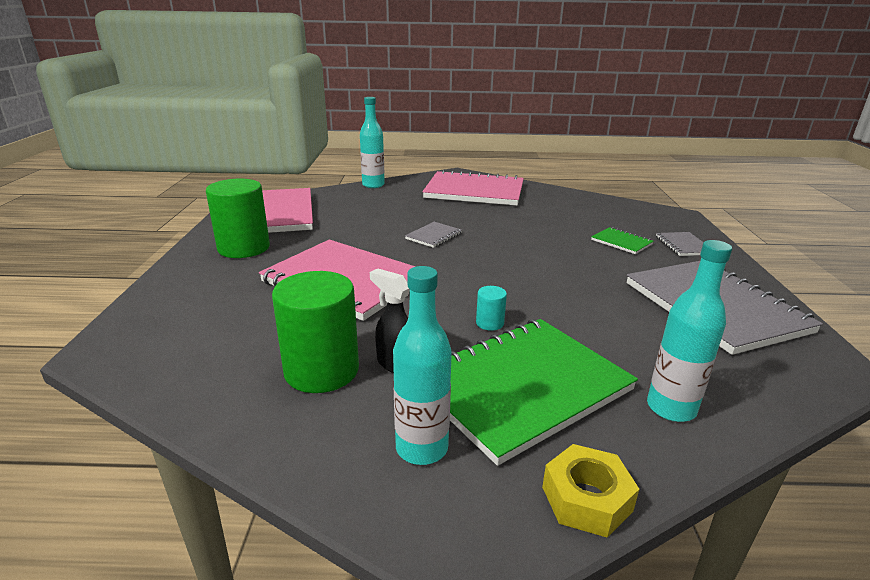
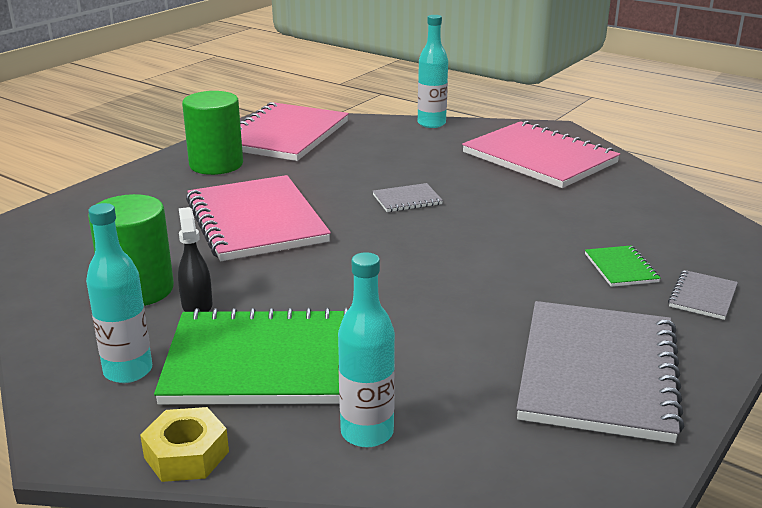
camera: 35 degrees right, 0 degrees up
(490, 323) = (325, 301): turquoise cylinder -> none

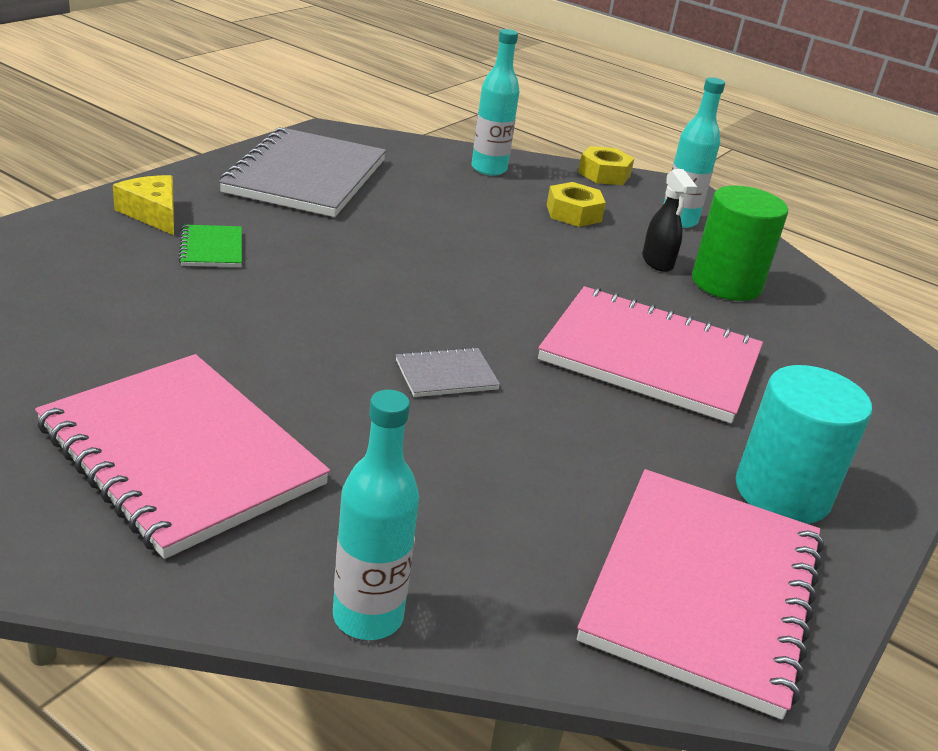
camera: 175 degrees right, 5 degrees up
(216, 164) = (782, 493): green cylinder -> turquoise cylinder
(256, 221) = (650, 358): pink notebook -> pink notebook turned 45 degrees counterclockwise
(265, 362) = (573, 213): green notebook -> yellow nut
(703, 297) = (153, 213): grey notebook -> yellow cheese

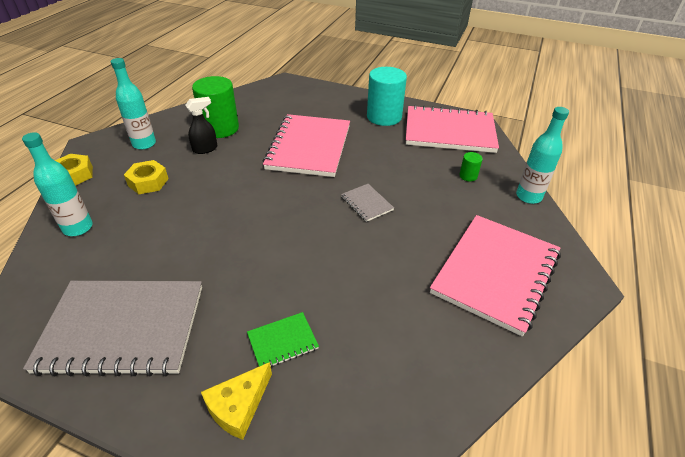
camera: 100 degrees left, 10 degrees up
(489, 542) = (468, 176): none -> green cylinder

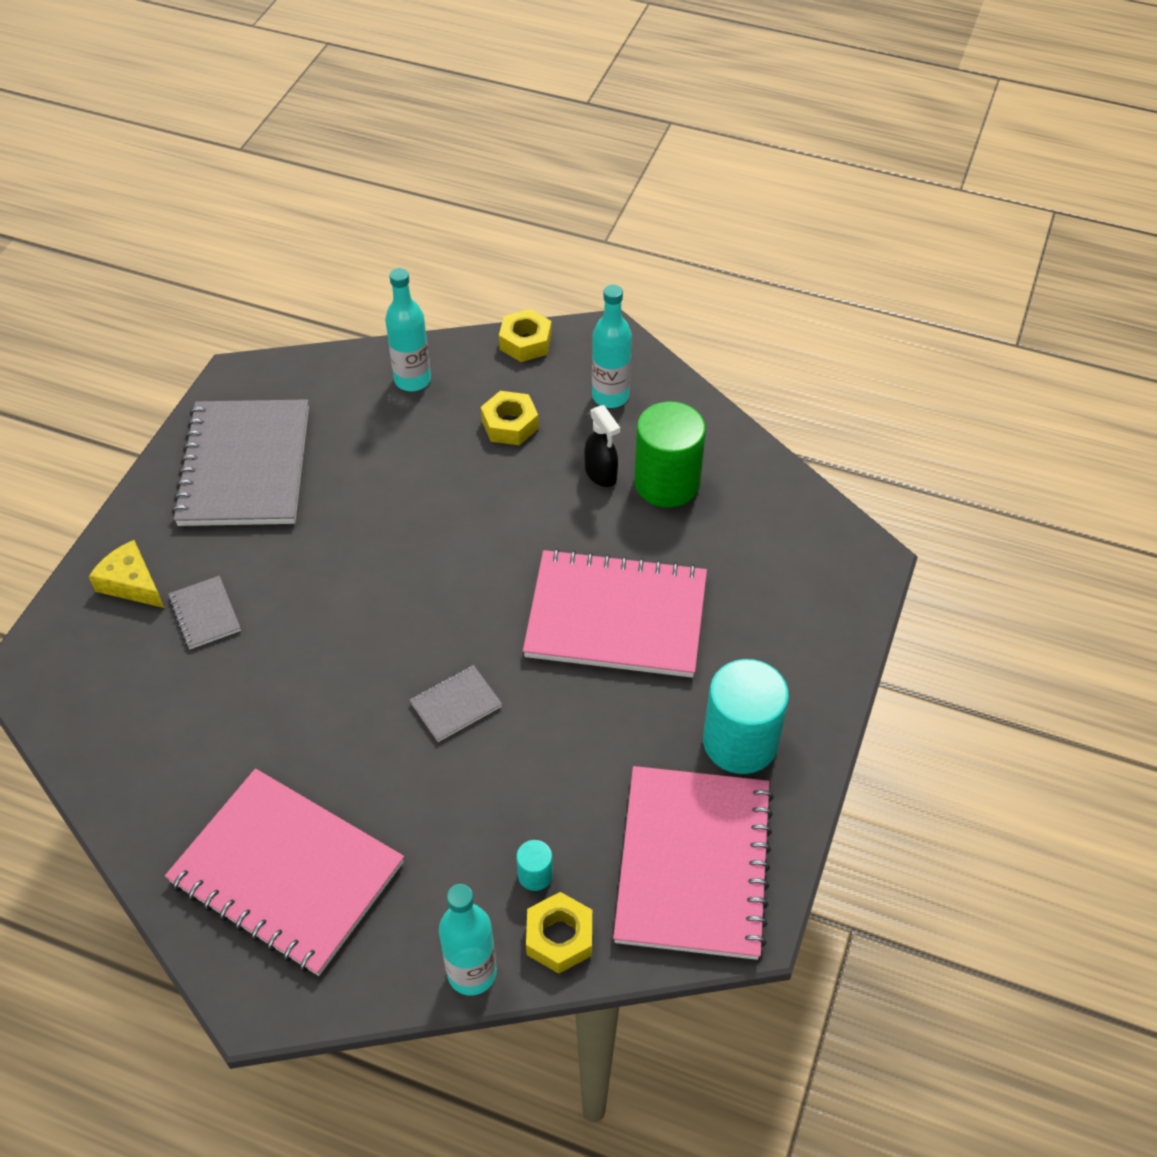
camera: 90 degrees right, 10 degrees up
(282, 341) = (205, 614): green notebook -> grey notebook
(468, 176) = (535, 875): green cylinder -> turquoise cylinder
(499, 169) = (559, 937): none -> yellow nut

